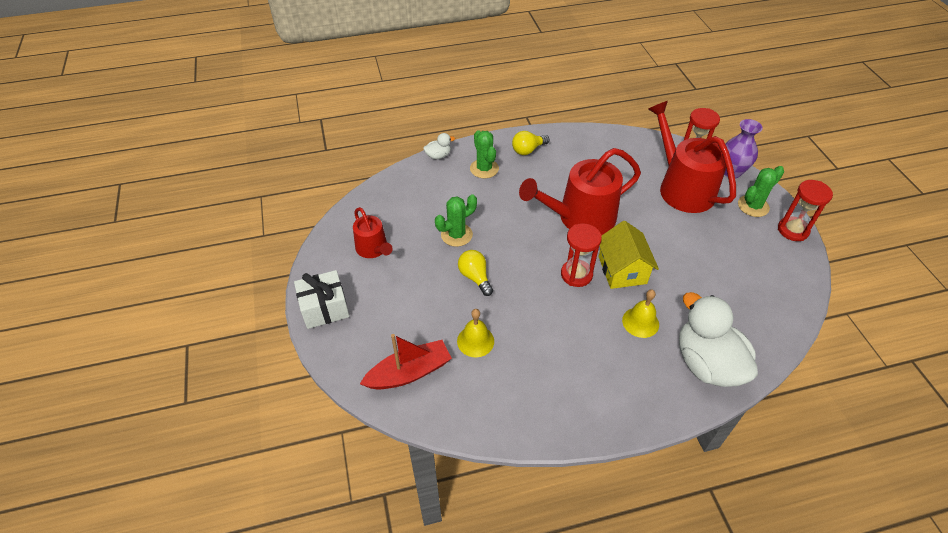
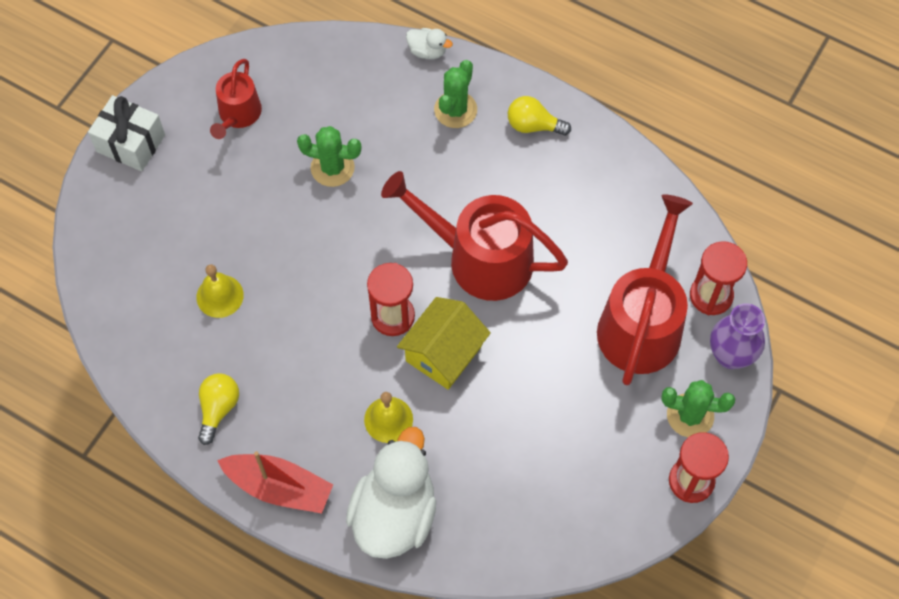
camera: 45 degrees right, 15 degrees up
(409, 372) = (133, 273): red boat -> red boat (279, 487)
(475, 277) = (295, 231): yellow light bulb -> yellow light bulb (218, 409)

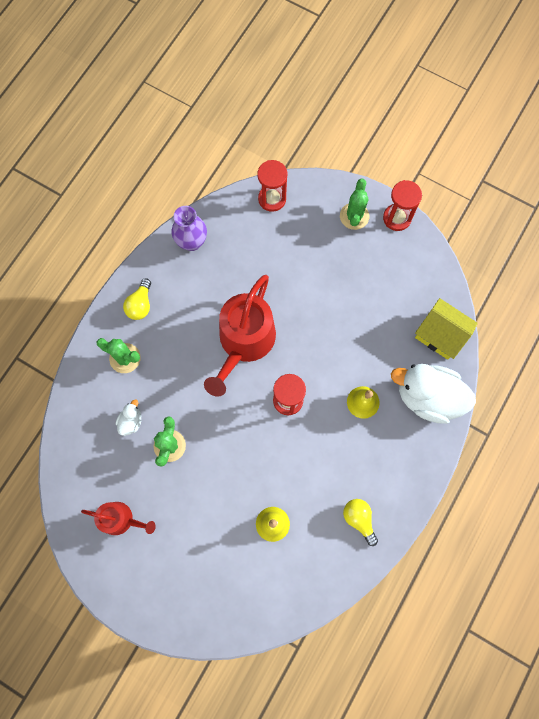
camera: 90 degrees left, 10 degrees up
(131, 143) = (142, 603): white gift -> none
(218, 409) = (359, 519): yellow light bulb -> yellow light bulb turned 45 degrees clockwise
(279, 487) = (413, 473): red boat -> none
(427, 51) = (73, 378): white duck -> white duck (131, 421)
(443, 353) = (315, 366): yellow house -> yellow house (440, 335)
(642, 323) = (291, 241): red watering can -> none
(730, 355) = (313, 190): purple vase -> purple vase (192, 242)

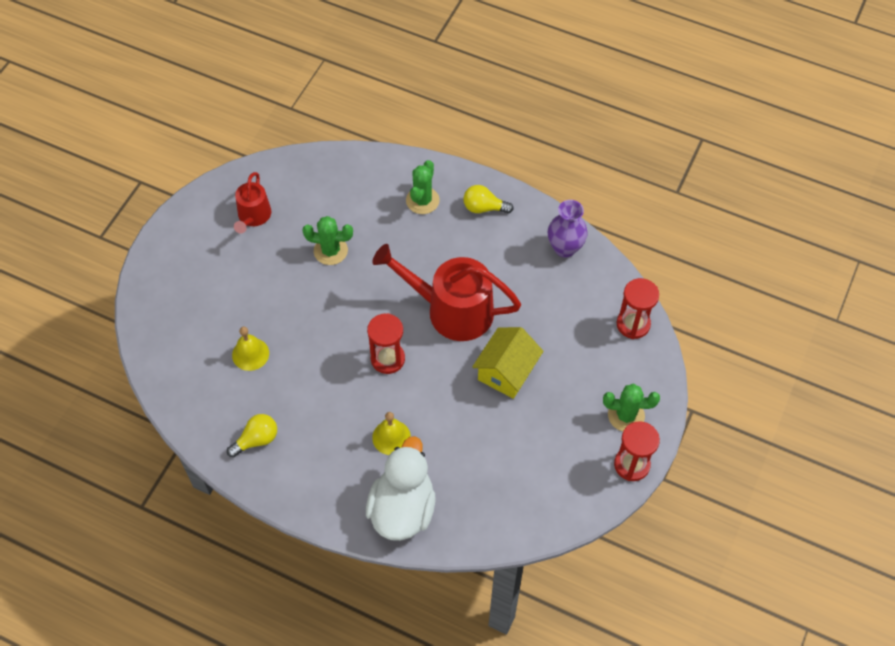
camera: 85 degrees right, 15 degrees down
(131, 421) = (354, 214): white duck -> none
(440, 335) = (483, 521): yellow house -> yellow house (506, 372)

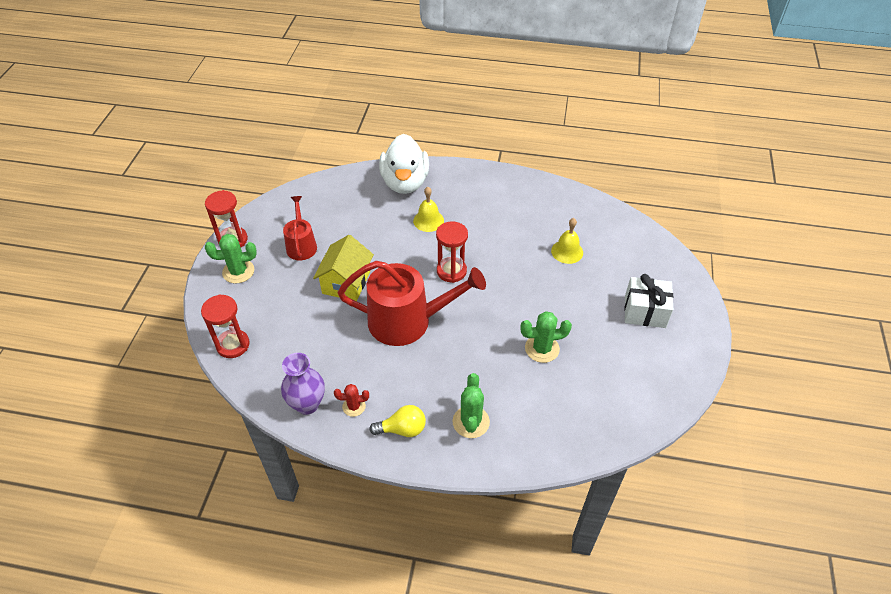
camera: 165 degrees right, 10 degrees down
(210, 265) = (645, 311): none -> white gift
(253, 216) = (634, 365): red watering can -> red watering can (301, 245)
(256, 440) = (530, 199): yellow light bulb -> none
(523, 237) = (354, 406): none -> red cactus

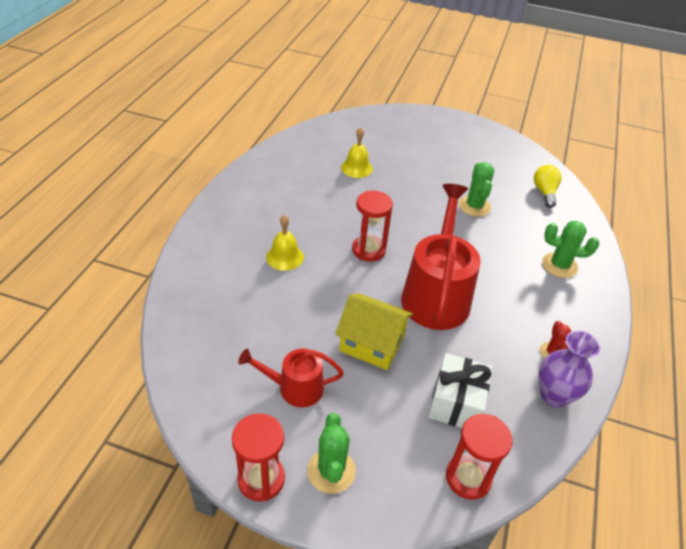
camera: 85 degrees left, 5 degrees down
(402, 429) = (574, 315): yellow light bulb -> yellow light bulb (544, 192)
(405, 182) = (209, 268): white duck -> none
(645, 311) = (435, 142): white gift -> white gift (456, 403)

